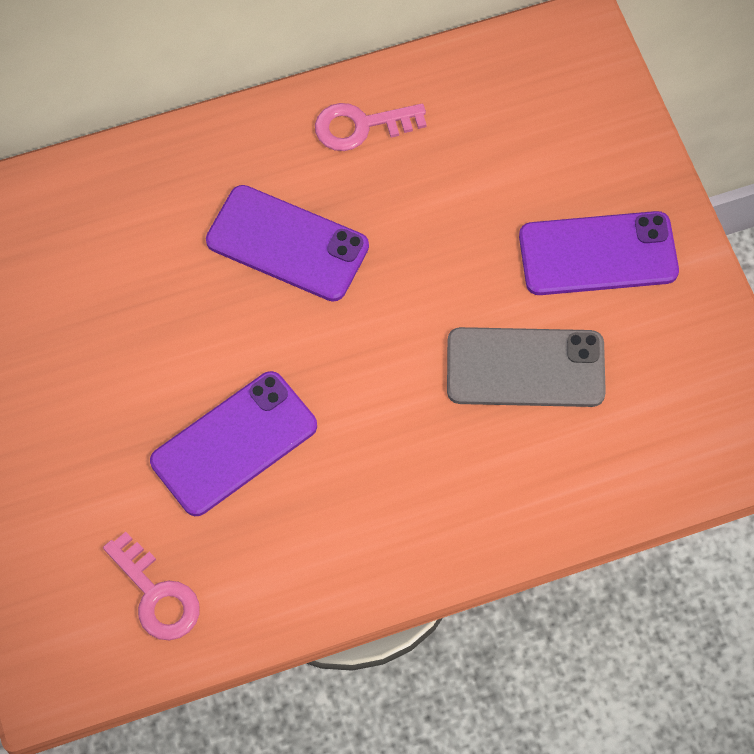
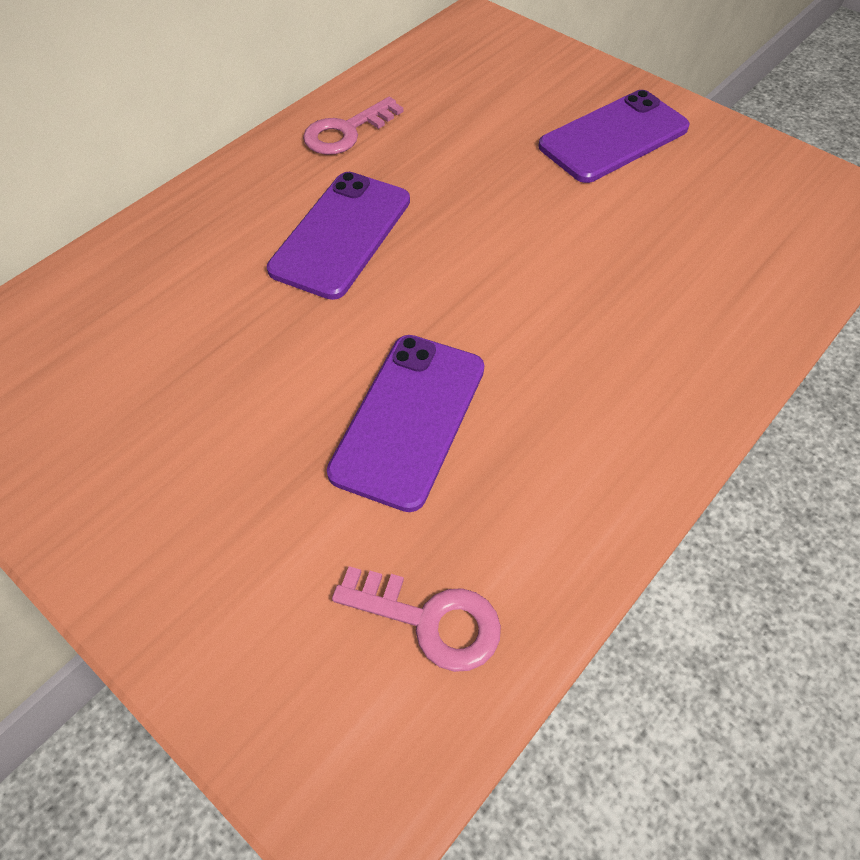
camera: 30 degrees left, 10 degrees down
(287, 244) = (341, 235): purple phone -> purple phone turned 60 degrees counterclockwise
(525, 368) = (629, 235): grey phone -> none

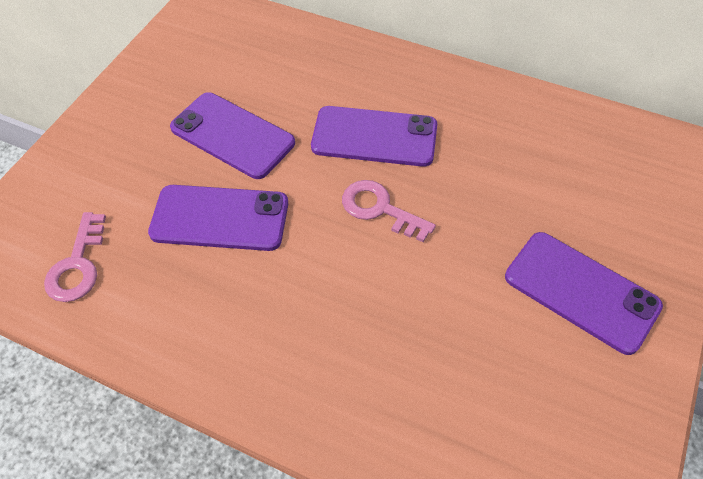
camera: 75 degrees right, 0 degrees up
(260, 381) = (232, 135): none -> purple phone
(346, 132) = (487, 108): pink key -> pink key (380, 209)

